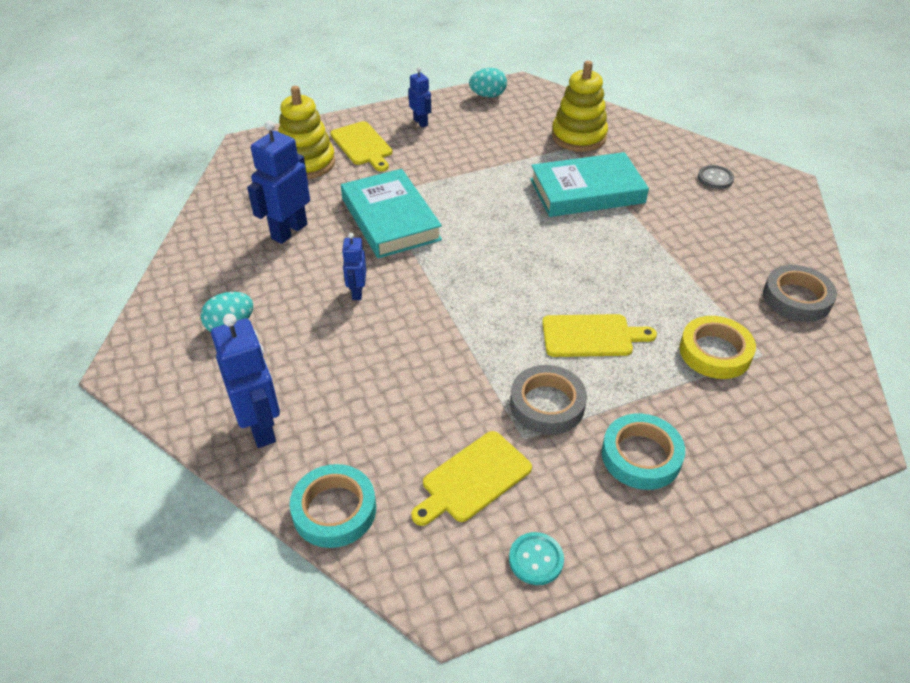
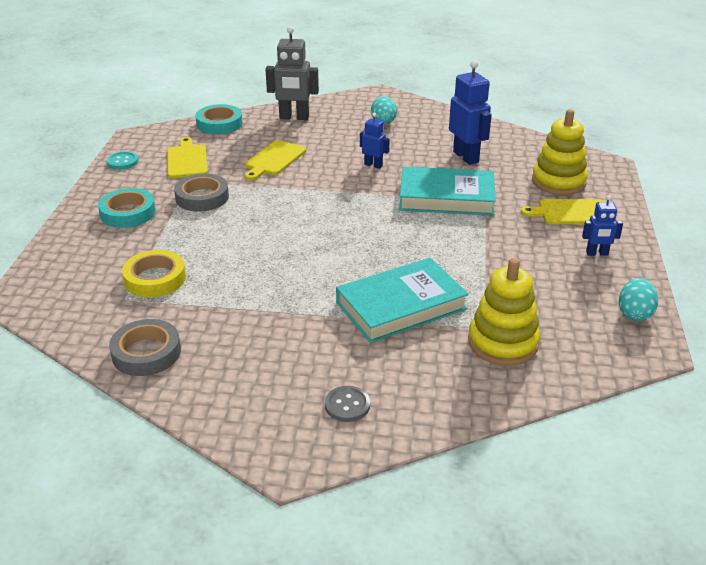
camera: 120 degrees right, 10 degrees down
(261, 427) = (294, 117): blue robot -> grey robot
(587, 191) = (401, 306): turquoise book -> turquoise book turned 45 degrees clockwise
(591, 336) = (233, 234): yellow cutting board -> yellow cutting board (274, 159)

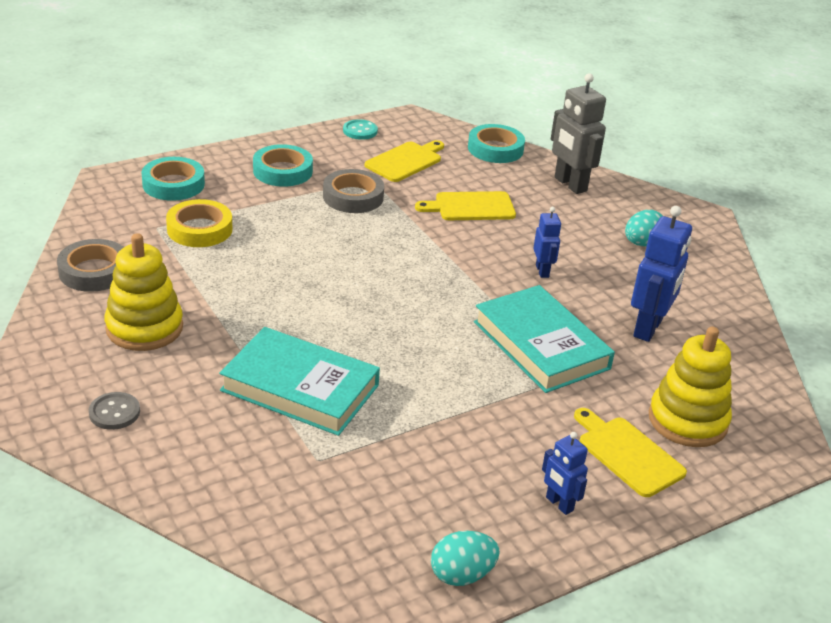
camera: 50 degrees right, 0 degrees up
(74, 268) = (173, 184): none -> turquoise tape
(503, 343) = (303, 483): yellow stacking toy -> yellow stacking toy (144, 328)

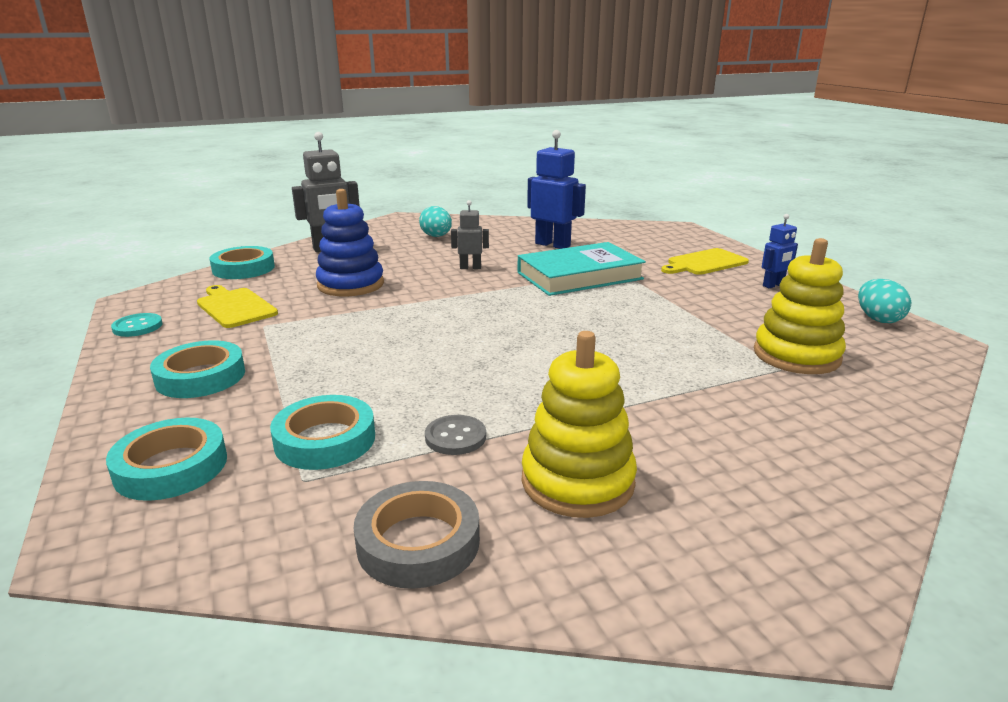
camera: 80 degrees left, 10 degrees down
(114, 412) = (775, 500): grey button -> grey button (455, 437)
(199, 229) = (325, 440): yellow tape -> turquoise tape
(300, 388) = (674, 375): turquoise book -> none
(353, 197) = (297, 336): grey tape -> none
(471, 207) = (351, 285): yellow cutting board -> blue stacking toy
(542, 271) = (470, 267): blue robot -> grey robot
(687, 420) = (659, 245): yellow stacking toy -> yellow stacking toy (796, 355)

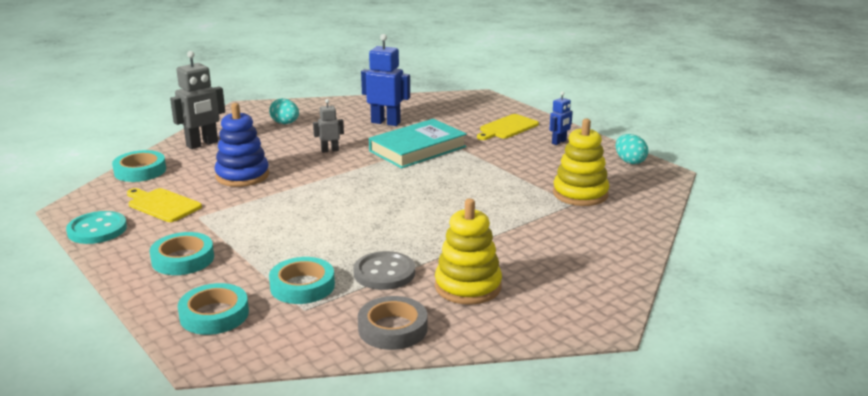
camera: 15 degrees left, 0 degrees up
(137, 327) = (97, 230): turquoise button -> turquoise button, size x1.58
(455, 437) = (384, 273): grey button -> grey button, size x1.58

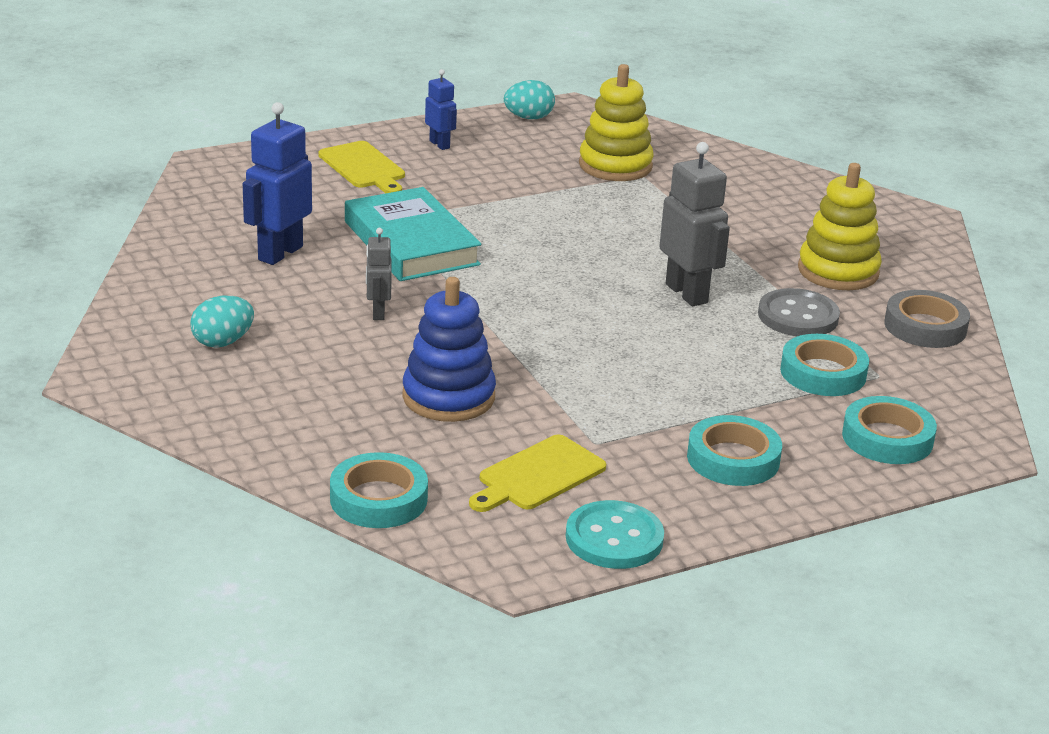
camera: 80 degrees left, 5 degrees up
(202, 144) = (279, 431): grey robot -> grey robot (687, 293)

